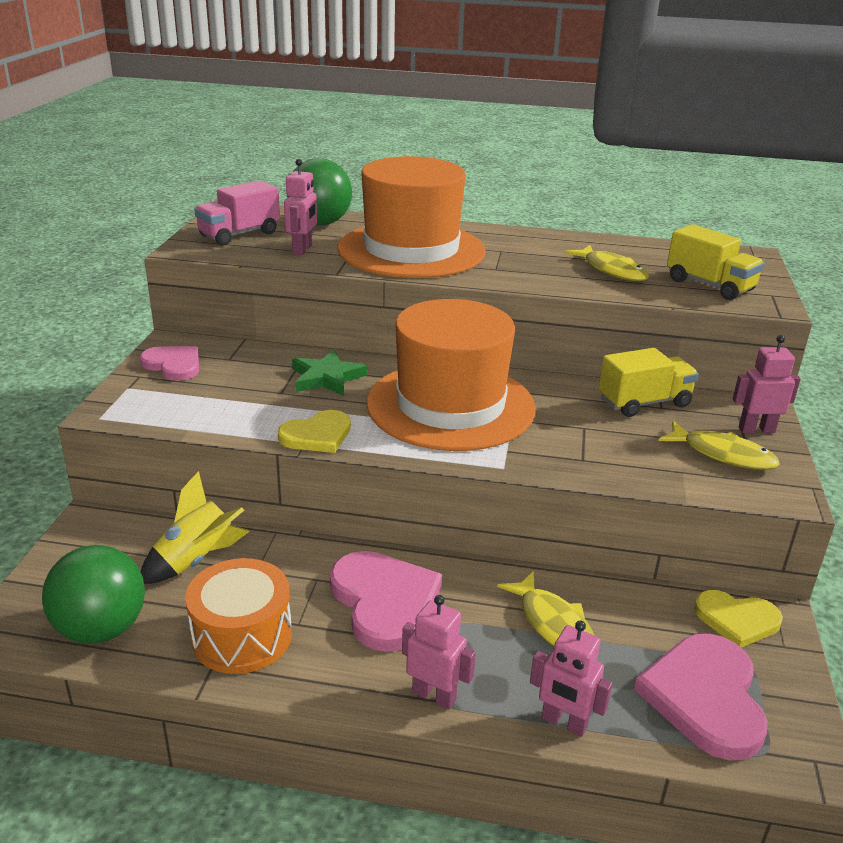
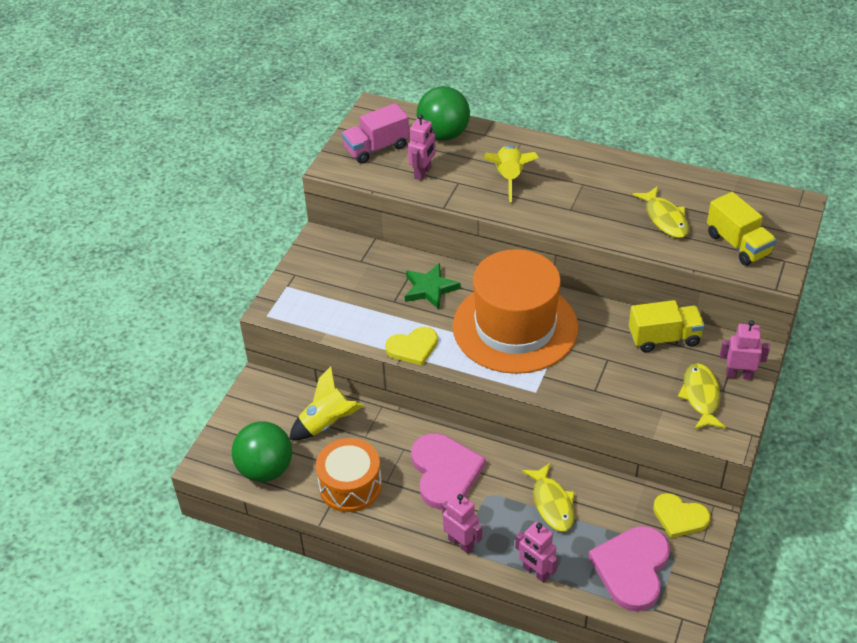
camera: 15 degrees right, 15 degrees up
(173, 365) = (320, 264): pink heart -> none
(411, 250) = (509, 178): orange hat -> yellow rocket
(723, 454) = (701, 396): yellow fish -> yellow fish turned 135 degrees counterclockwise

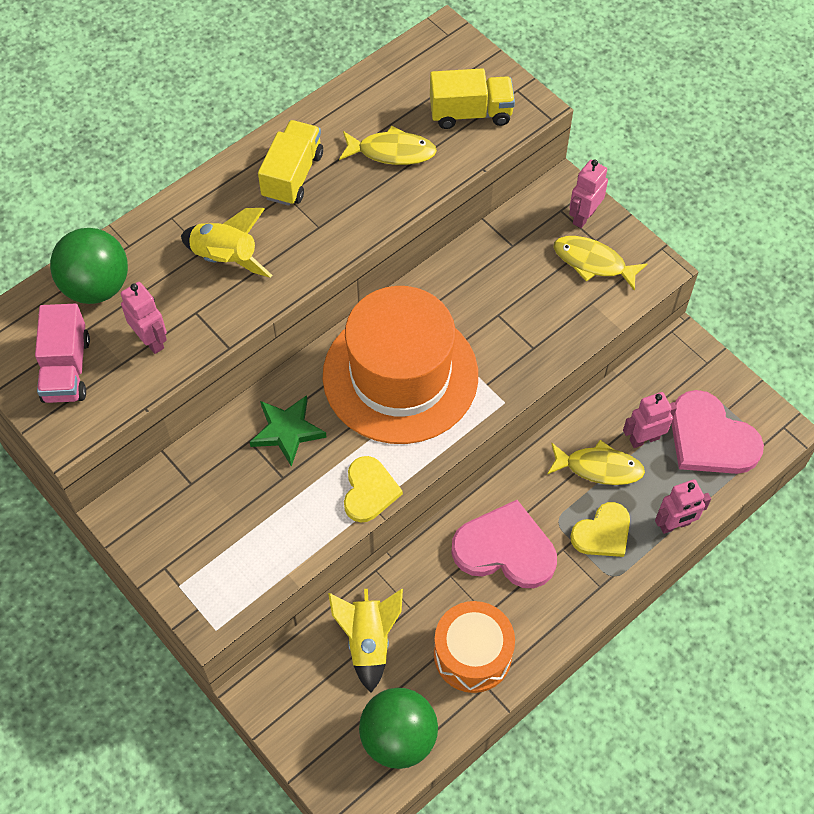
camera: 65 degrees left, 15 degrees up
(461, 543) = (606, 577): pink robot -> pink robot (644, 439)
(664, 338) = (499, 251): yellow truck -> yellow truck (292, 175)
(679, 517) = (671, 366): yellow heart -> yellow heart (602, 533)

